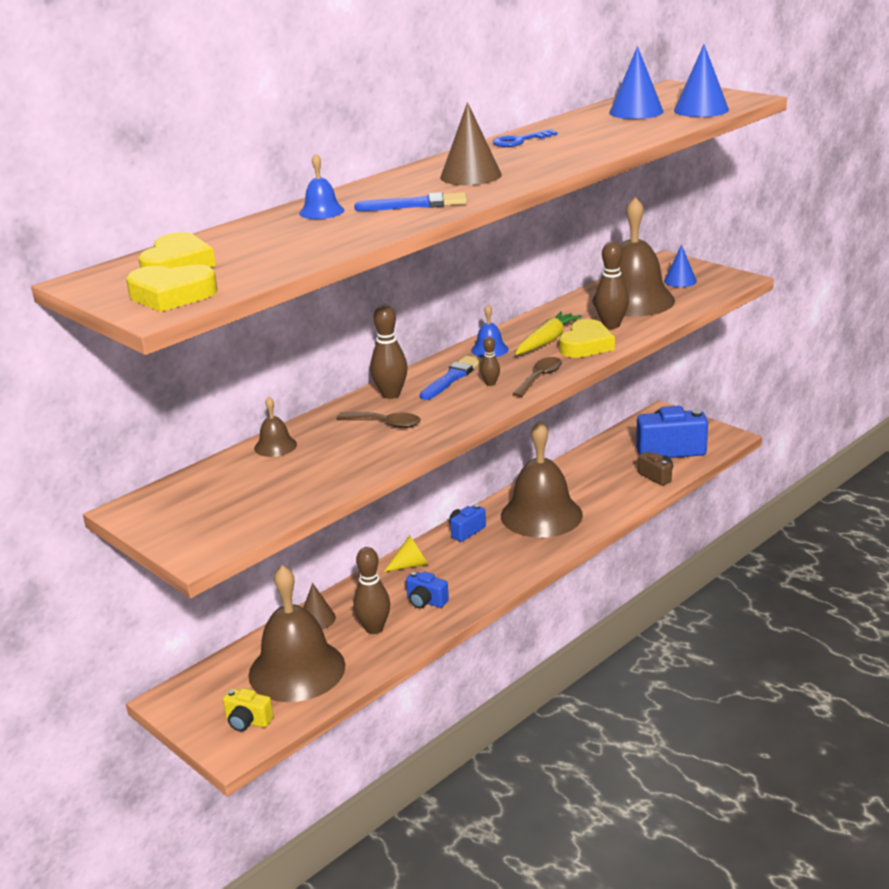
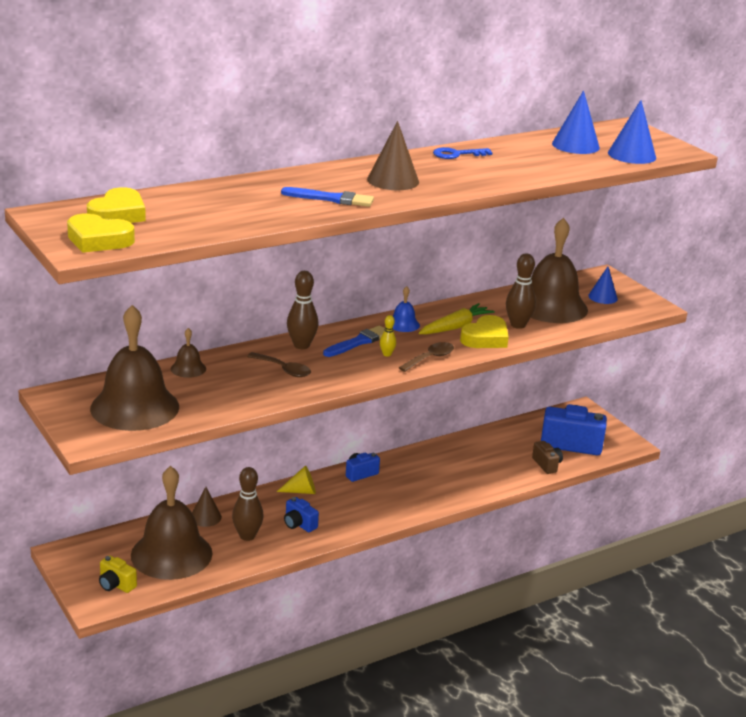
camera: 10 degrees right, 0 degrees up
(321, 211) = (254, 189): blue bell -> none
(490, 383) = (387, 354): brown bowling pin -> yellow bowling pin
(541, 515) = (430, 475): brown bell -> brown bell (135, 407)

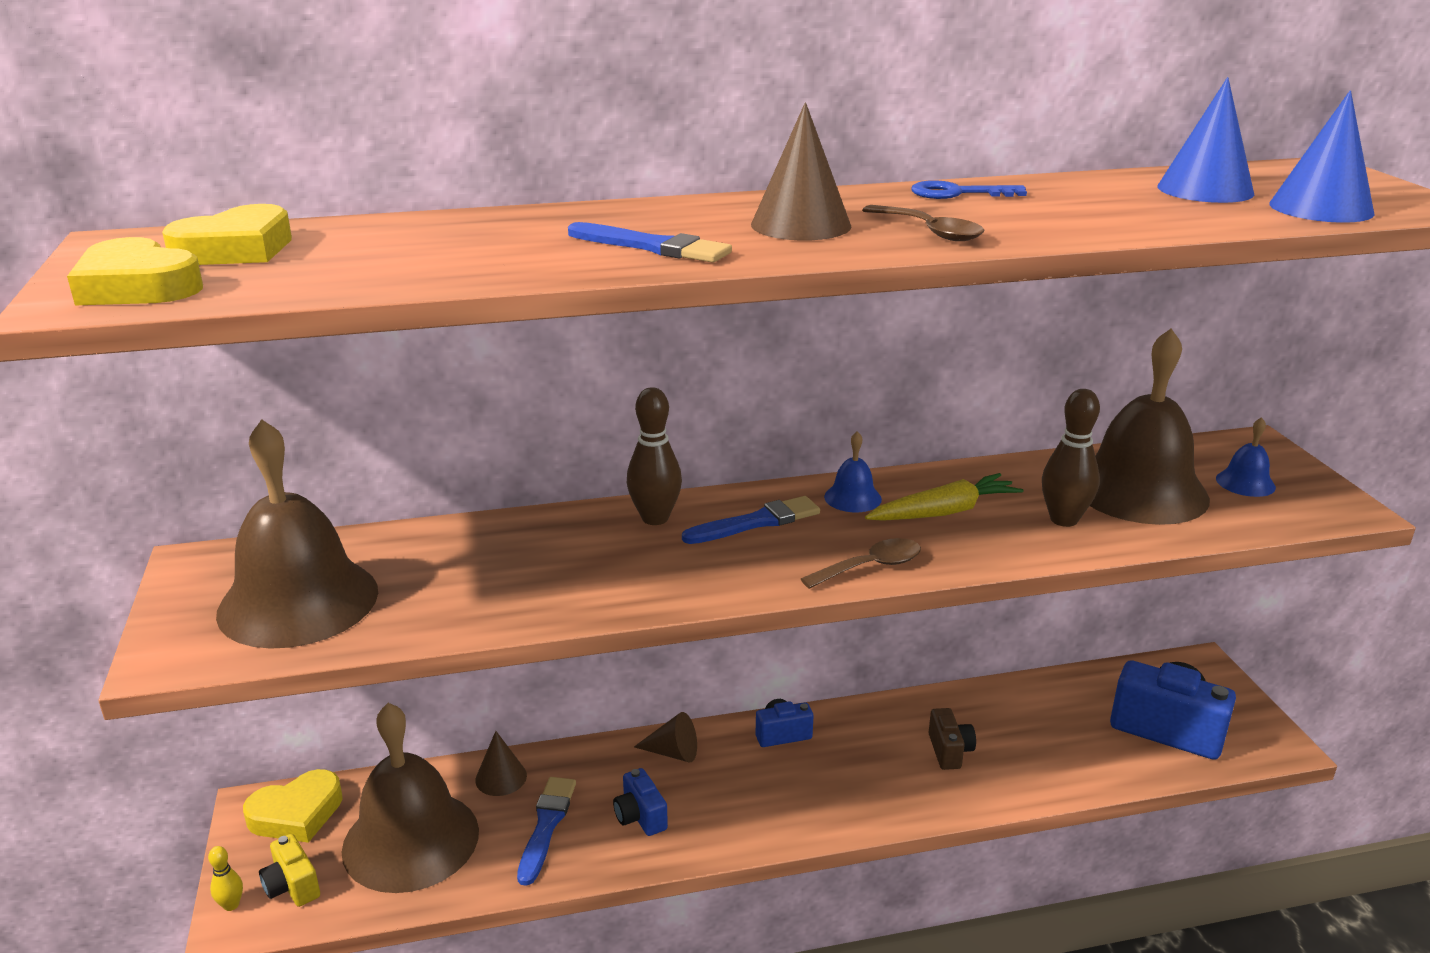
camera: 20 degrees right, 0 degrees up
(188, 368) = (440, 539): brown bell -> none
(247, 536) = (546, 825): brown bowling pin -> blue brush
(283, 369) = (595, 559): brown spoon -> brown spoon (929, 231)
(301, 491) = (673, 752): yellow cone -> brown cone
(387, 354) = (794, 550): yellow bowling pin -> yellow bowling pin (231, 905)
(485, 338) = (992, 539): yellow heart -> yellow heart (296, 813)
(547, 465) = (1112, 764): brown camera -> brown camera (949, 751)
(603, 297) = (1245, 483): blue cone -> blue bell

